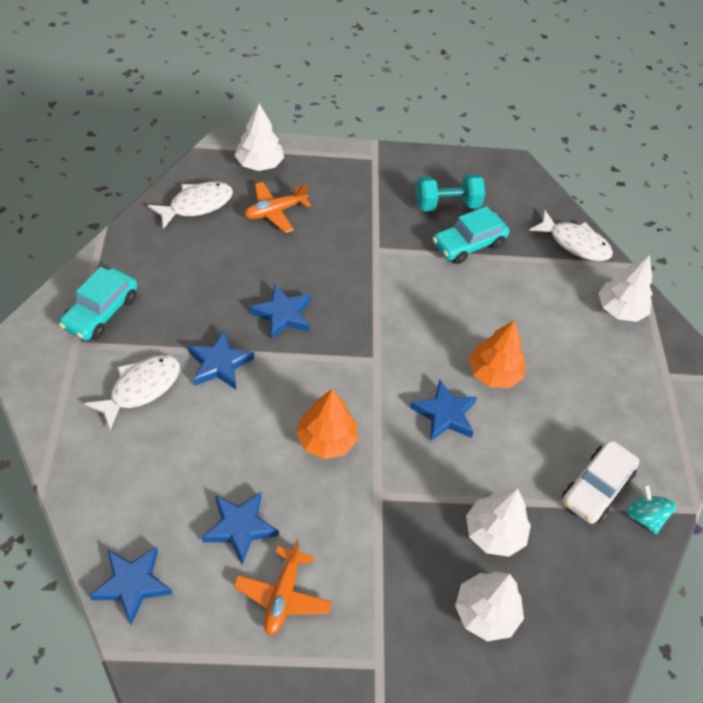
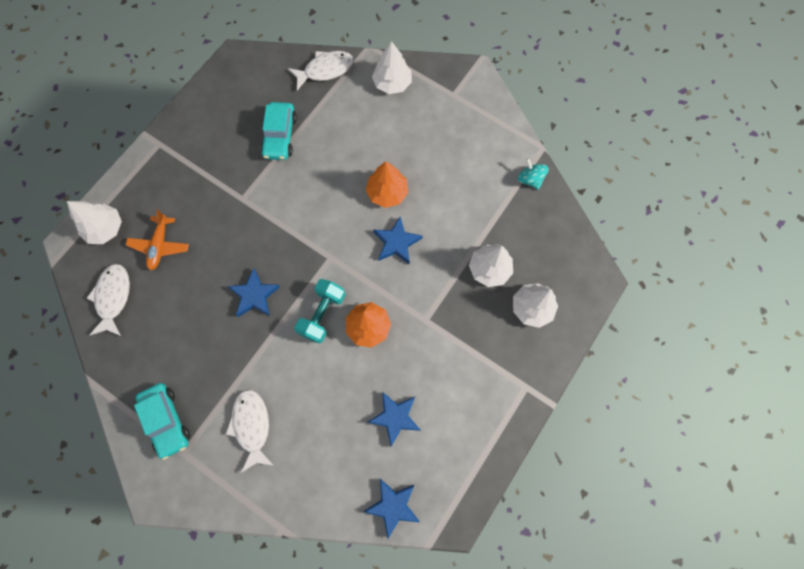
camera: 50 degrees left, 20 degrees up
(219, 364) = (267, 361): blue star -> none
(282, 596) = (454, 417): orange plane -> none
(446, 204) = (237, 126): turquoise dumbbell -> turquoise dumbbell (322, 314)
(596, 488) = (497, 191): white car -> none
(644, 517) = (530, 179): turquoise spinning top -> turquoise spinning top turned 45 degrees clockwise

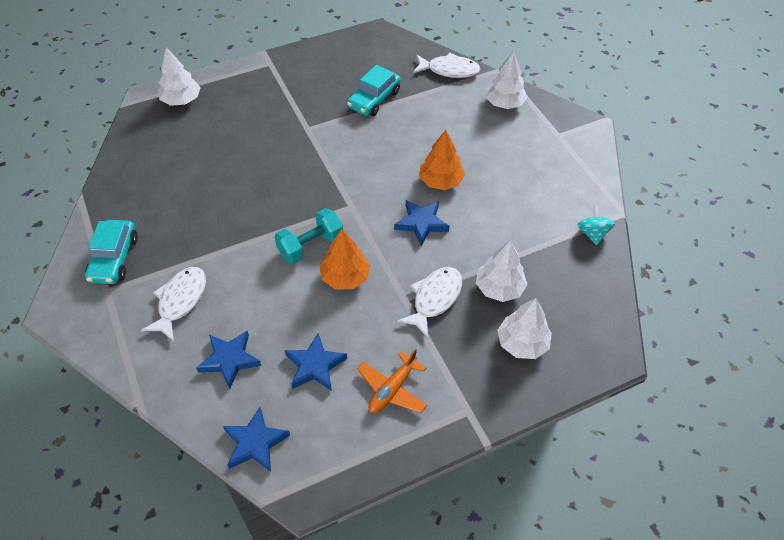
camera: 30 degrees right, 20 degrees down
(113, 297) = (148, 149): white fish -> white fish (434, 299)
(160, 245) = (214, 131): orange plane -> orange plane (392, 389)
(254, 295) = (262, 203): blue star -> blue star (229, 360)

